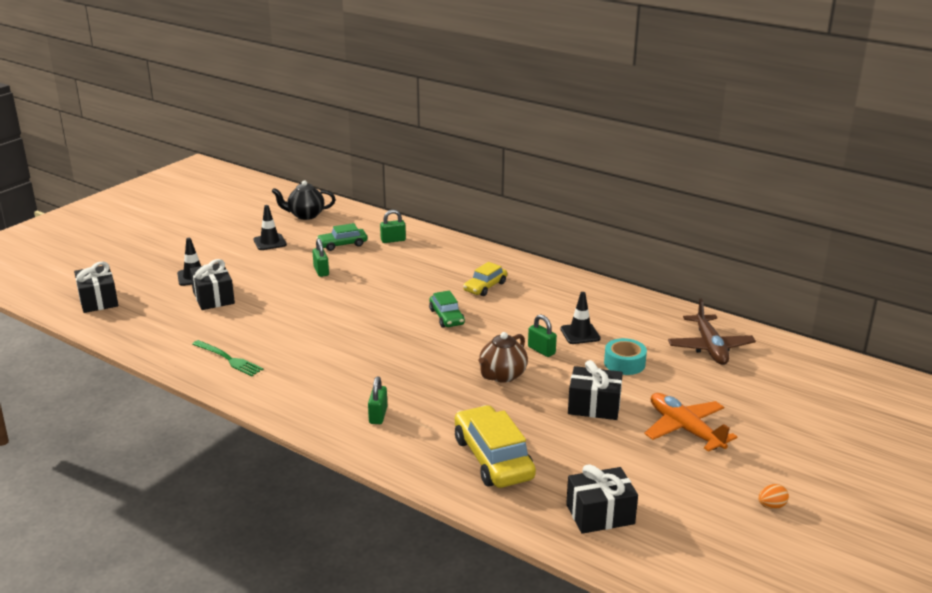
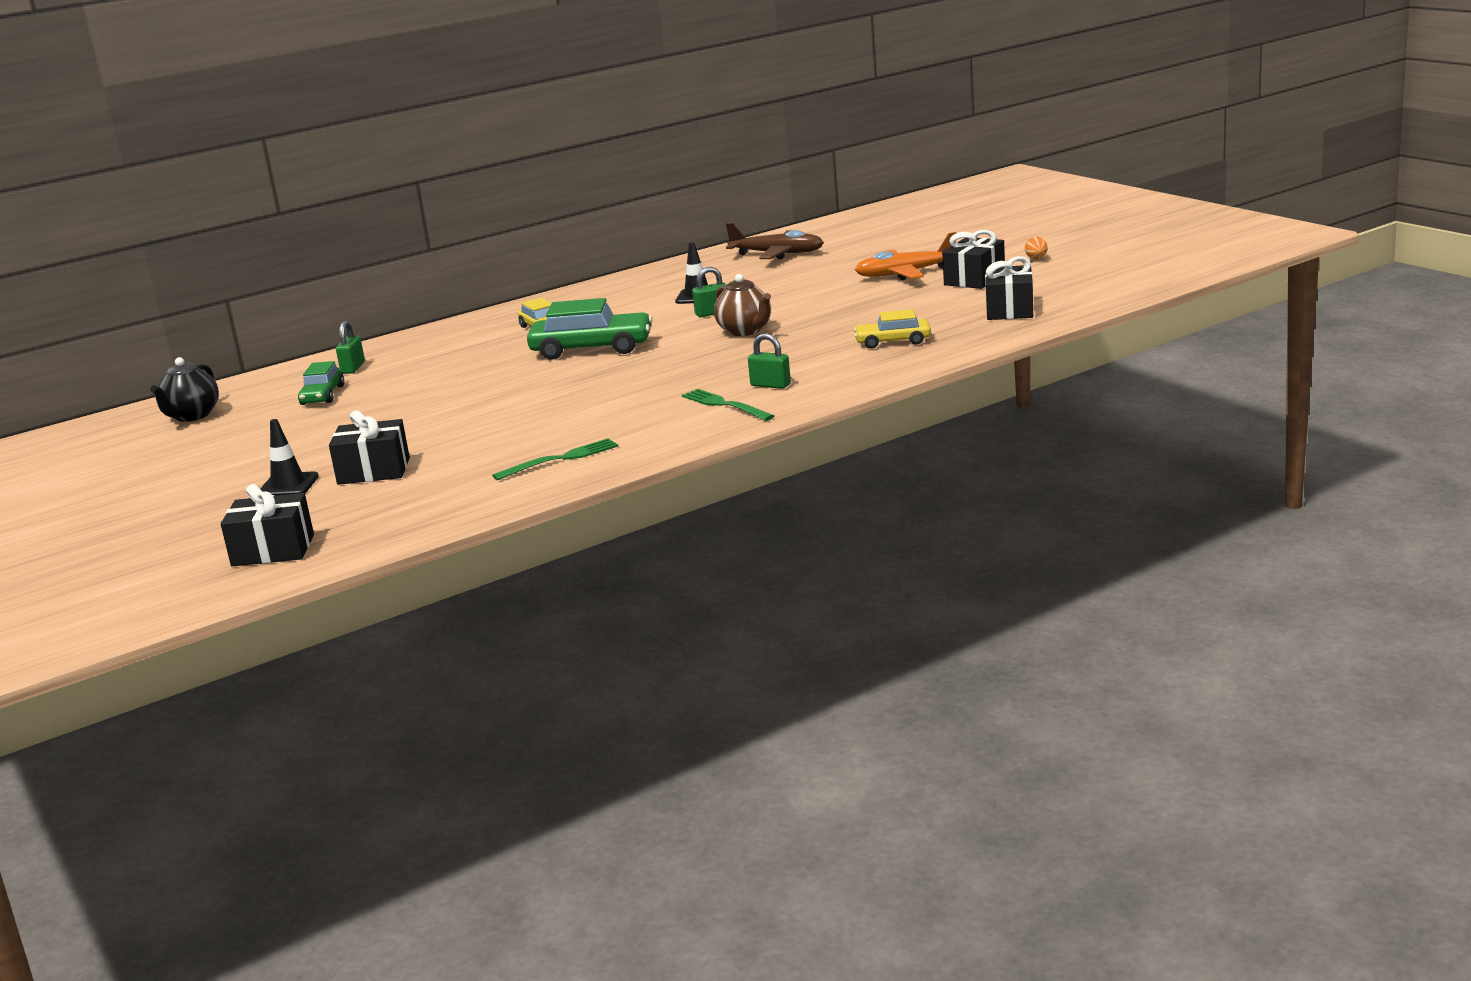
camera: 65 degrees left, 5 degrees down
(270, 242) = (247, 438): black traffic cone -> none
(321, 271) = (384, 408): green padlock -> none
(333, 403) = (724, 405): none -> green fork
(446, 317) = (592, 349): green car -> green car, size x1.70
(493, 458) = (893, 341): yellow car -> yellow car, size x0.59
(594, 406) = (838, 300): black gift -> black gift (974, 279)
(624, 363) = (773, 285): turquoise tape -> none

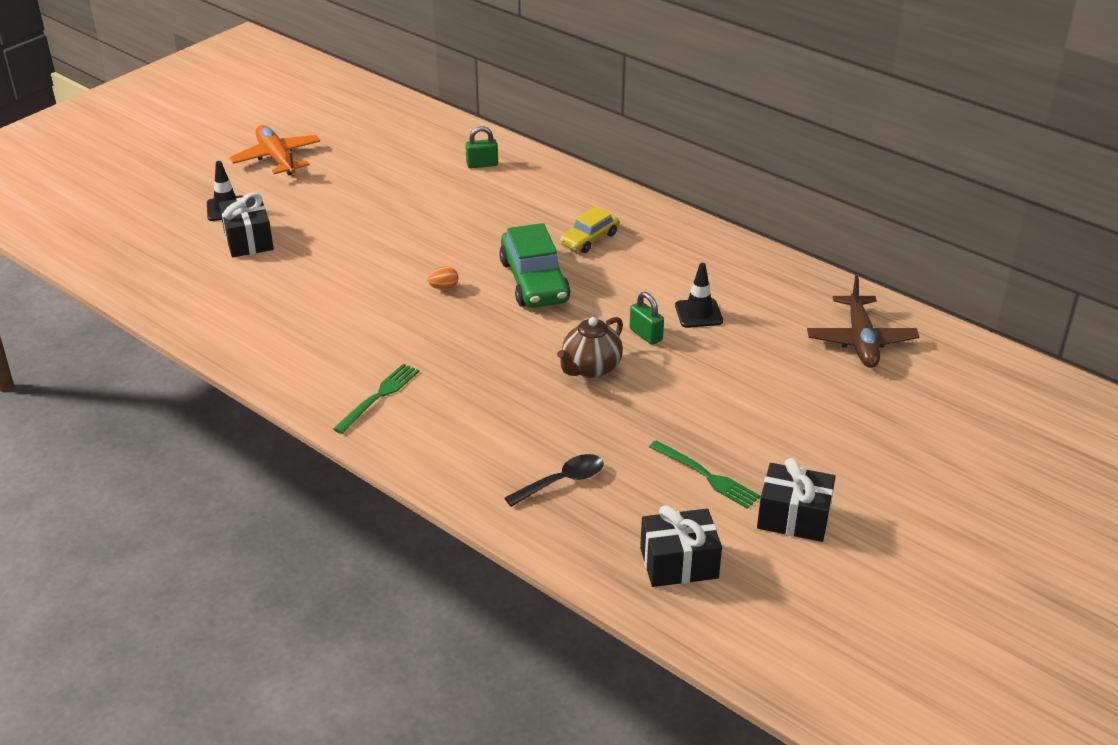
camera: 70 degrees right, 15 degrees up
(192, 416) = (375, 122): black teapot -> none
(273, 550) = (108, 238): black gift -> none
(322, 395) = (417, 168): green car -> none
(561, 459) = (259, 329): green fork -> green fork (707, 476)
(770, 385) = (431, 416): green padlock -> none
(893, 341) = (562, 481): yellow car -> black spoon
(905, 274) = (805, 454): orange plane -> orange plane (276, 158)
(1036, 259) = (890, 565): orange egg -> orange egg (443, 288)

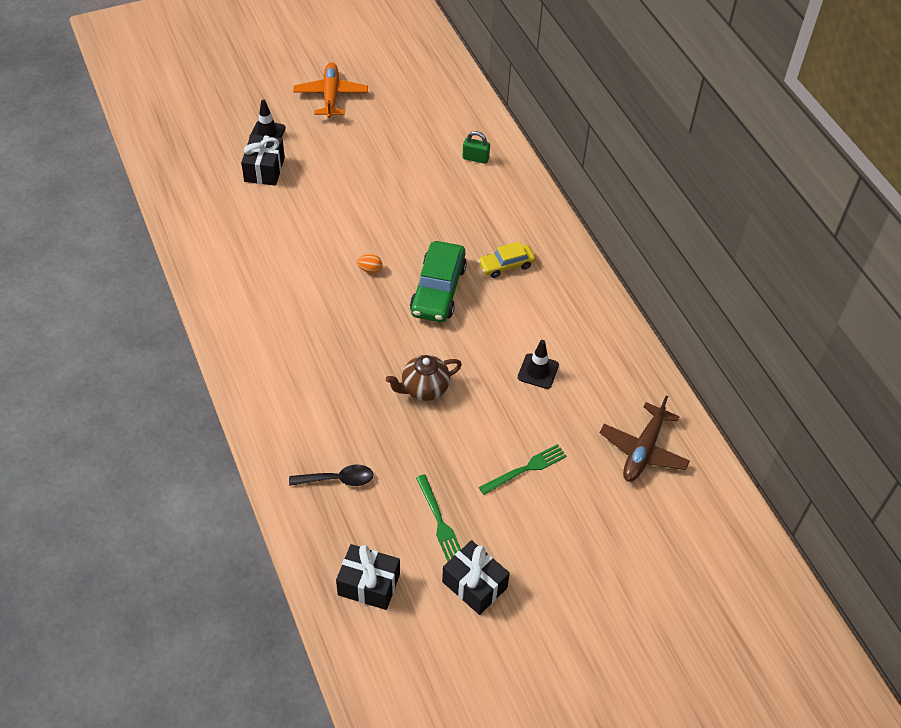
camera: 25 degrees right, 15 degrees up
(379, 396) = (265, 350): green fork -> green fork (526, 469)
(646, 335) = (485, 375): green padlock -> none

